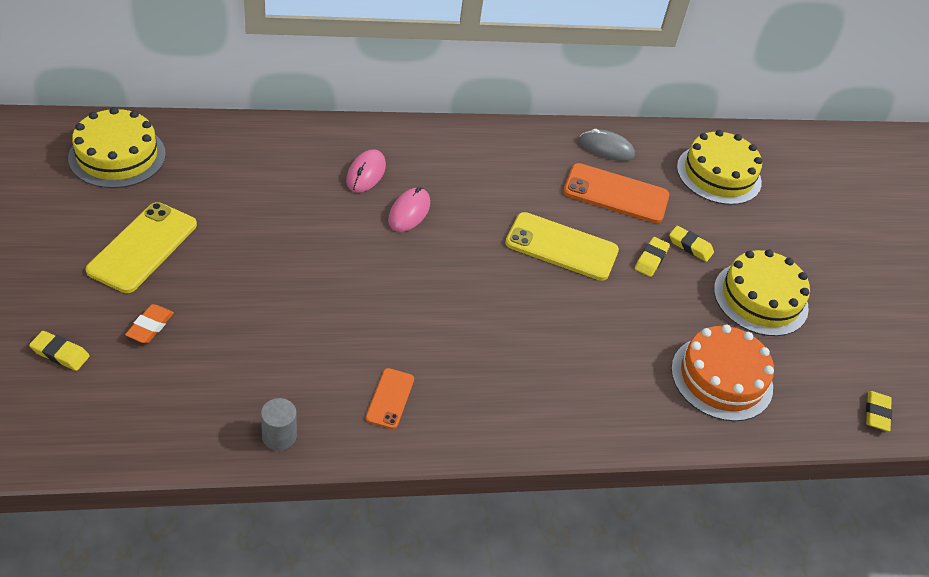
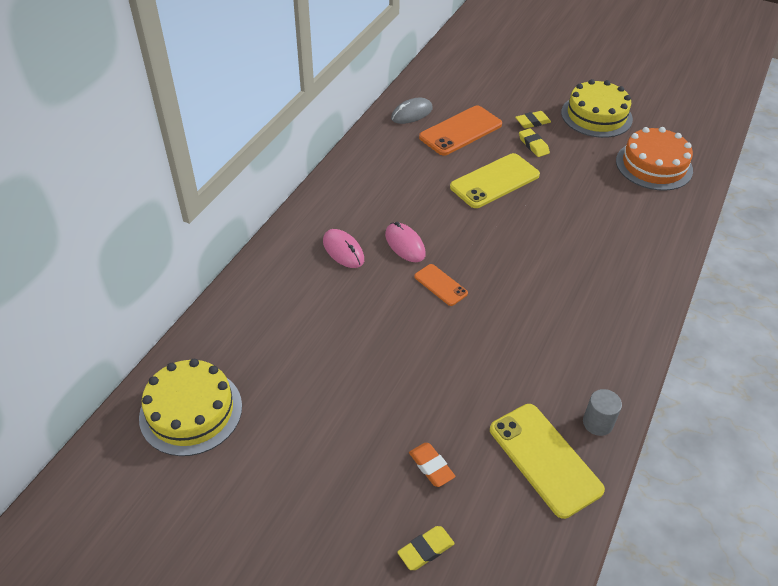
camera: 50 degrees left, 0 degrees up
(143, 247) = (329, 436): yellow phone -> yellow phone (545, 459)
(390, 398) = (591, 339): orange phone -> orange phone (440, 285)
(718, 174) = (475, 77): yellow cake -> none
(876, 413) = (711, 118): yellow eraser -> none

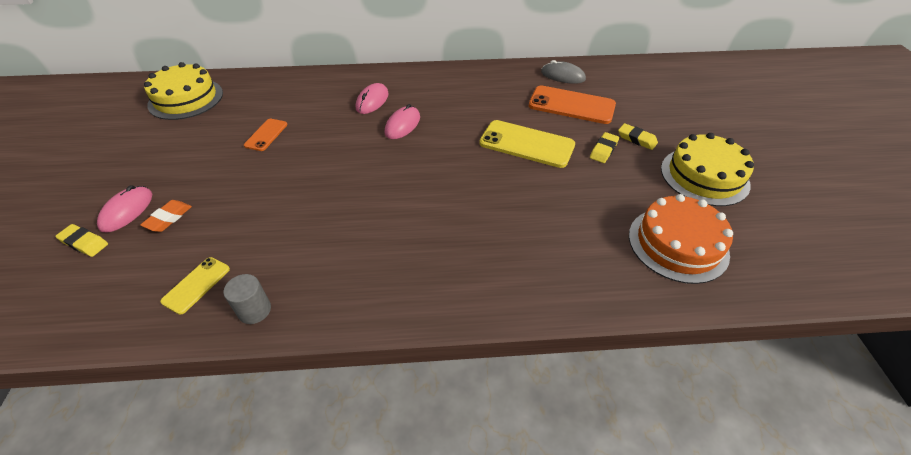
camera: 60 degrees right, 0 degrees up
(393, 503) = (127, 211): none -> pink mouse
(440, 285) = (370, 158): orange phone -> orange phone (266, 135)
(545, 459) = (196, 285): yellow phone -> yellow phone, size x0.54

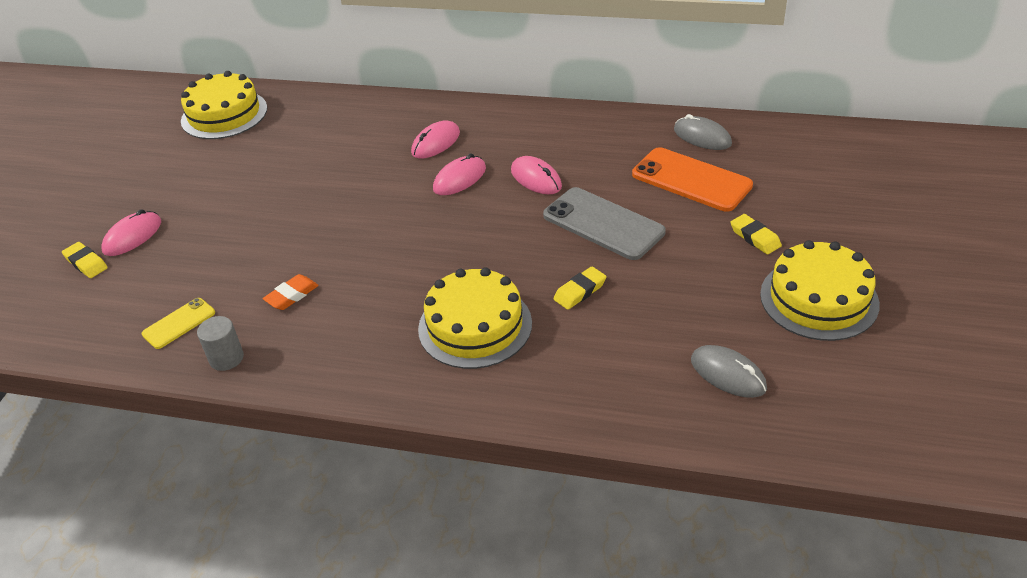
camera: 20 degrees right, 5 degrees down
(168, 218) = (170, 251): orange eraser -> orange eraser (292, 295)
(266, 135) = (298, 170): orange phone -> none
(461, 118) = (536, 178): none -> pink mouse
(467, 240) = (475, 326): none -> yellow cake
(526, 144) = (603, 224): yellow phone -> grey phone
(603, 150) = (700, 245): yellow eraser -> yellow eraser (580, 291)
(677, 244) = (728, 374): orange cake -> grey mouse

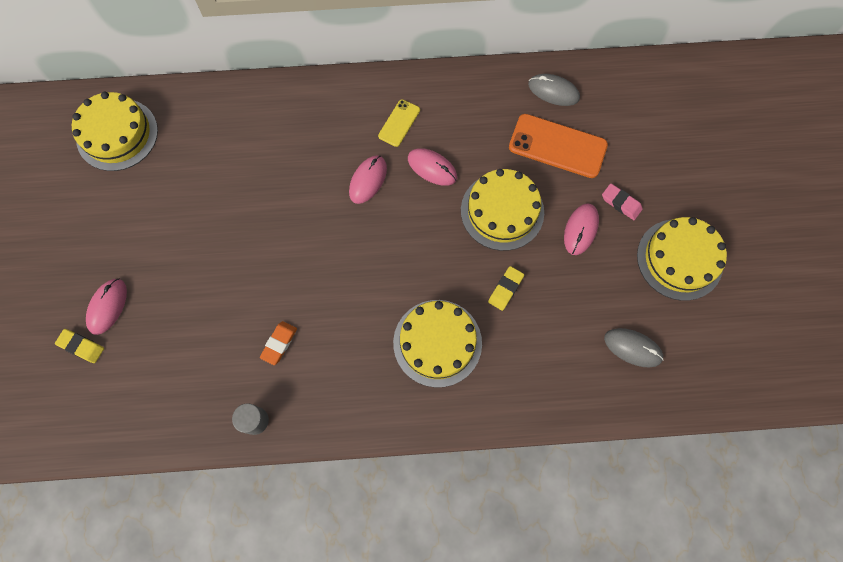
camera: 20 degrees left, 30 degrees up
(179, 323) = (198, 394): yellow phone -> yellow phone (399, 123)
(436, 143) = (331, 138): pink mouse -> pink mouse (580, 230)
(603, 224) = (502, 211): grey phone -> yellow cake
(755, 237) = (621, 203): yellow eraser -> pink eraser

